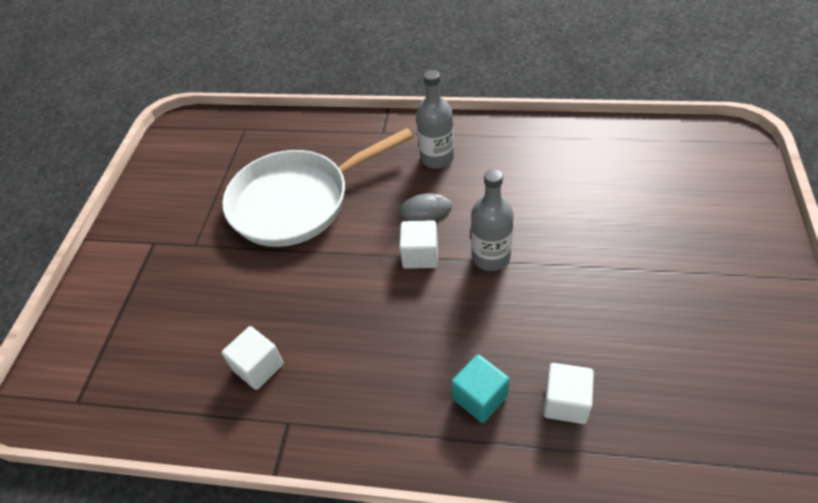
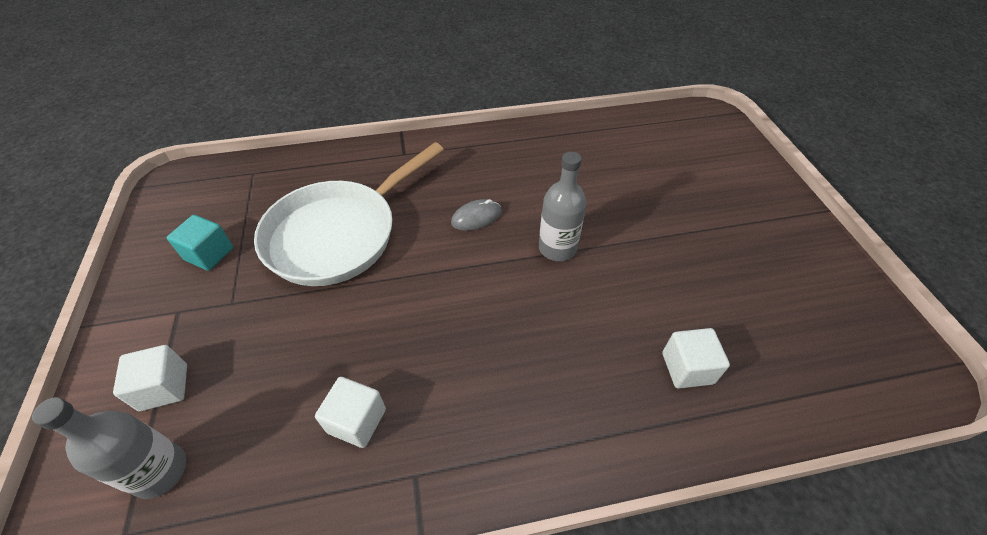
camera: 25 degrees left, 0 degrees up
(420, 255) = (489, 261): white cube -> white cube (164, 387)
(437, 158) = (468, 168): grey bottle -> grey bottle (160, 471)
(480, 397) = (607, 386): turquoise cube -> turquoise cube (209, 254)

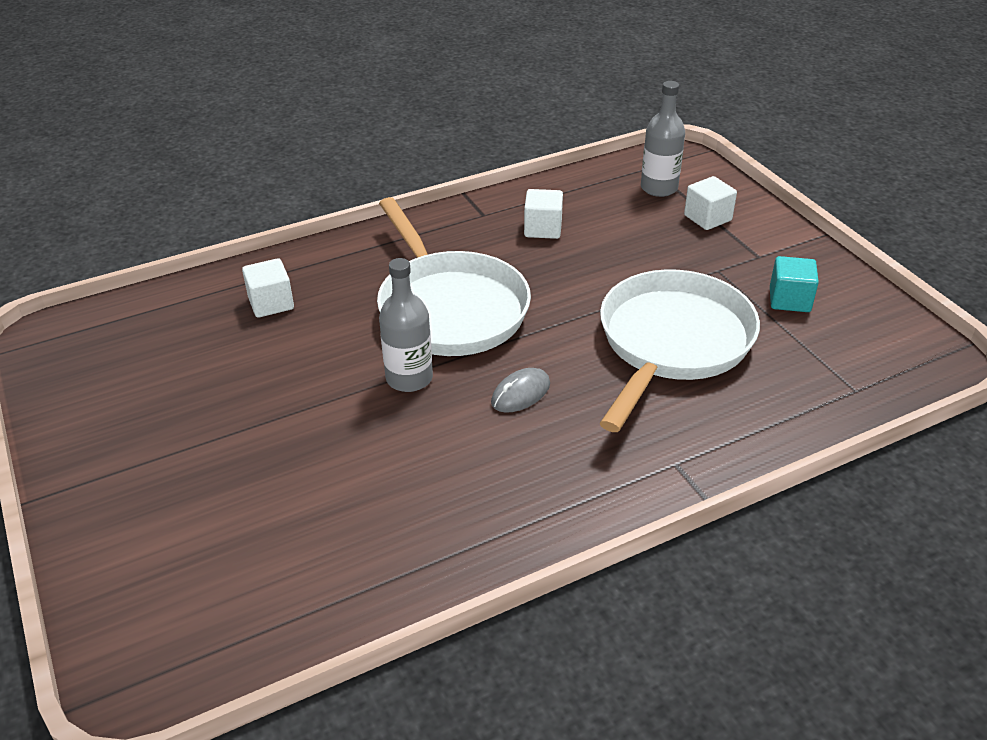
camera: 165 degrees right, 10 degrees down
(505, 317) = (449, 307): none -> white pan

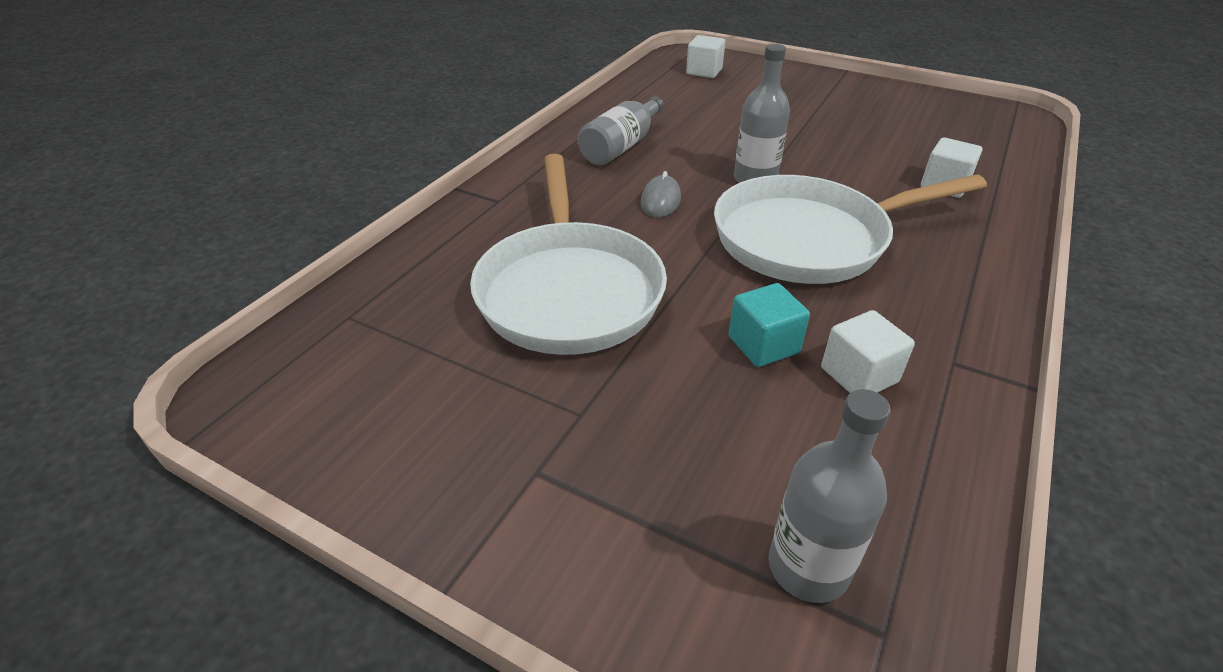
camera: 145 degrees right, 0 degrees up
(449, 307) = (810, 239): white pan -> white pan turned 45 degrees counterclockwise
(482, 488) = (621, 146): none -> grey bottle
(707, 218) = (667, 524): white cube -> white cube (704, 71)
(789, 300) = (459, 406): turquoise cube -> turquoise cube (763, 345)

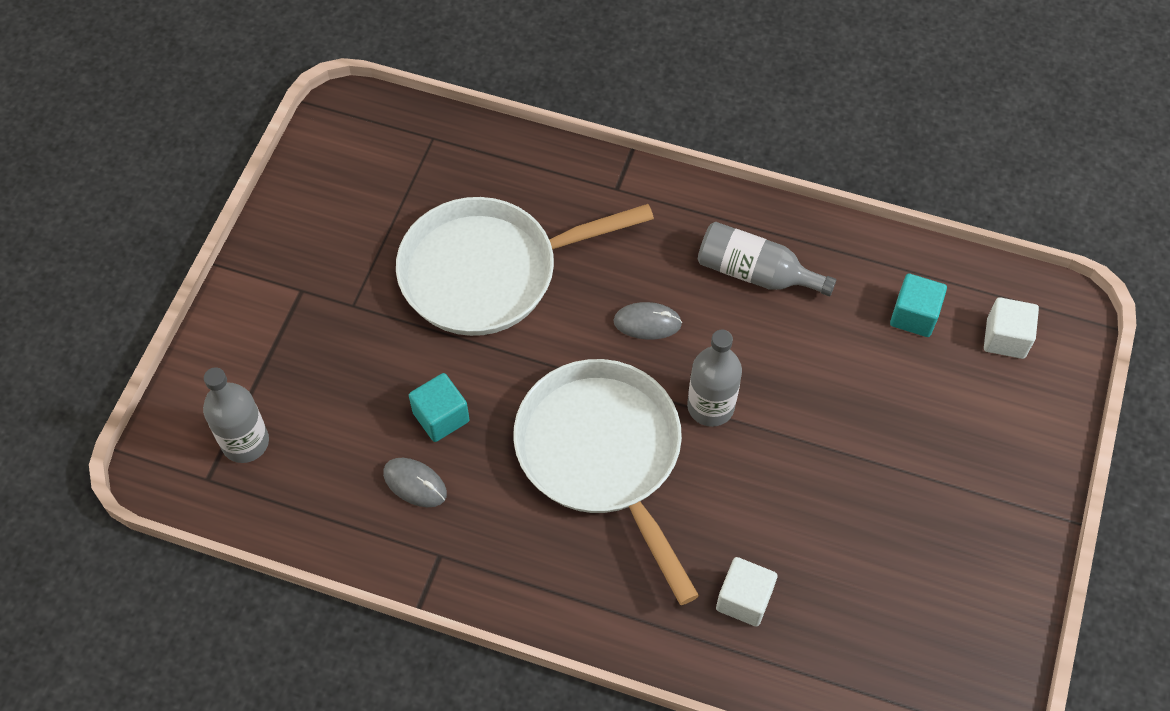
camera: 80 degrees right, 20 degrees up
(679, 95) = (914, 316): none -> turquoise cube
(859, 375) = (415, 483): white cube -> grey mouse

